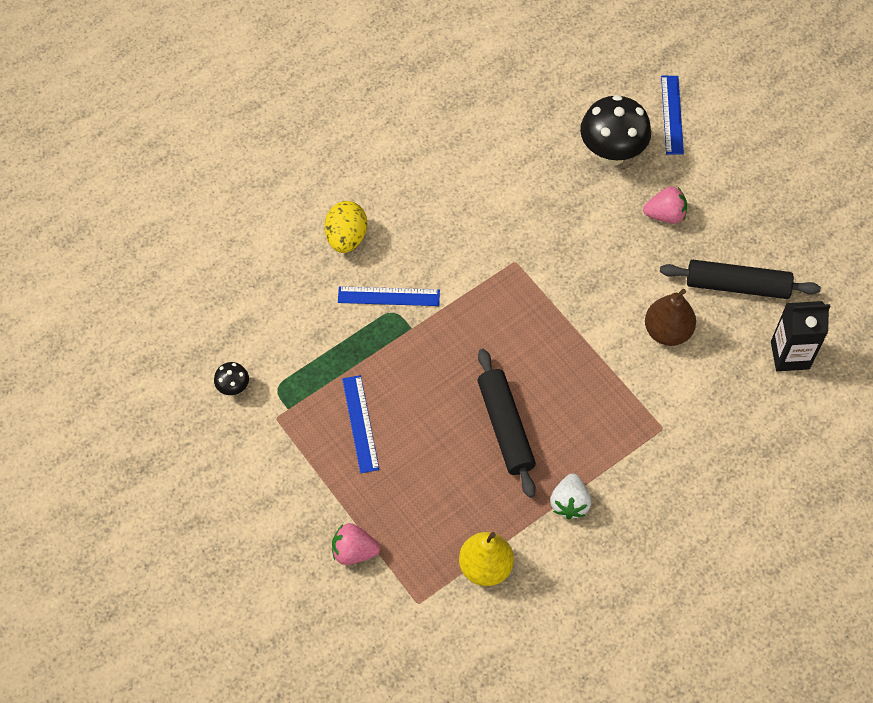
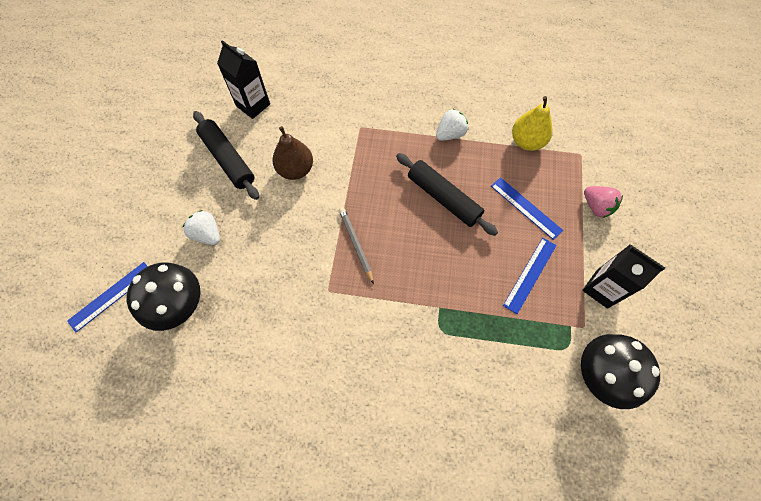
camera: 135 degrees left, 5 degrees up
(233, 388) = (599, 375): black mushroom -> black mushroom, size x2.16
(286, 467) = (601, 289): none -> black carton
(346, 238) = (420, 421): yellow egg -> none
(388, 296) = (433, 344): blue ruler -> blue ruler (526, 208)
(505, 427) = (443, 198): black rolling pin -> black rolling pin turned 75 degrees counterclockwise
(536, 316) = (356, 244): none -> grey pencil
(665, 215) = (207, 234): pink strawberry -> white strawberry

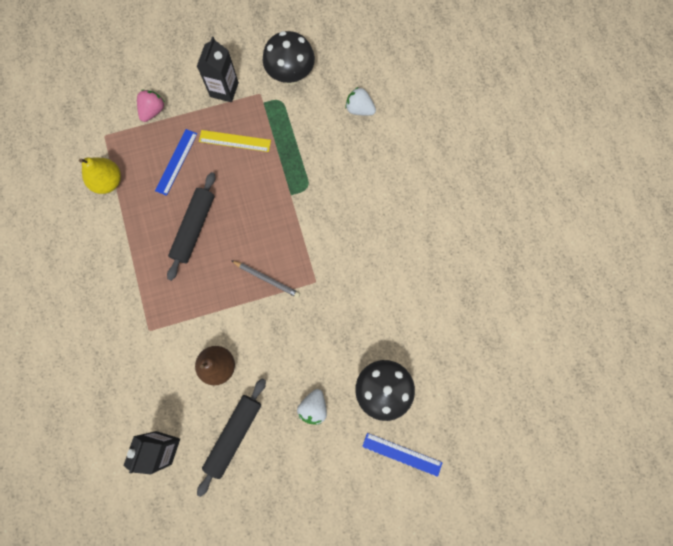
camera: 115 degrees left, 10 degrees up
(356, 244) = (267, 279): grey pencil -> grey pencil turned 105 degrees counterclockwise
(450, 134) = (125, 248): white strawberry -> white strawberry (359, 109)
(530, 275) = (235, 141): blue ruler -> yellow ruler

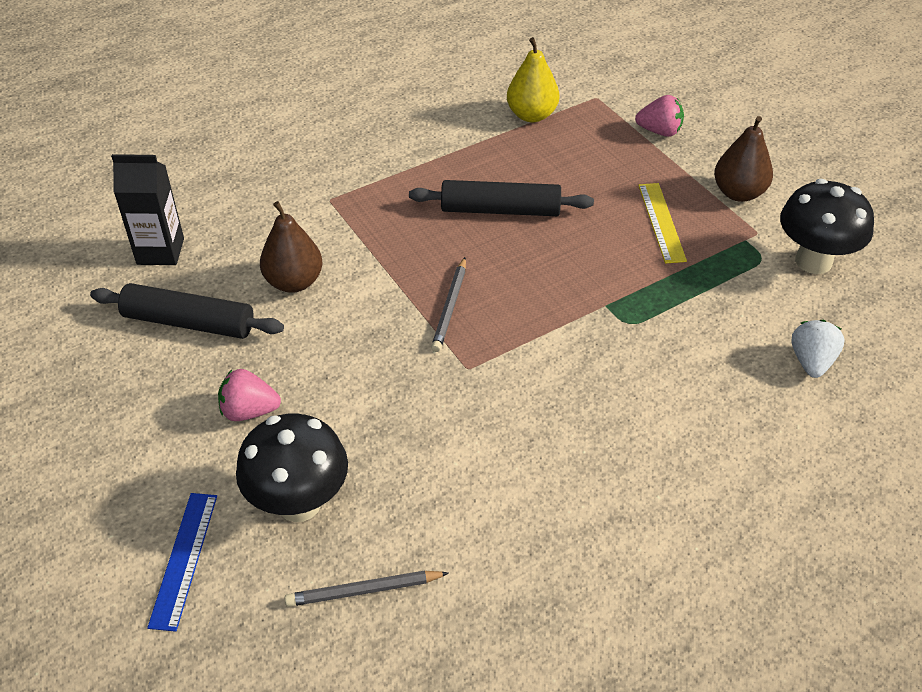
camera: 75 degrees right, 30 degrees down
(176, 162) = (594, 170): blue ruler -> none
(224, 89) = (738, 193): black carton -> brown pear
(313, 407) = (249, 411): white strawberry -> pink strawberry
(440, 367) = (363, 591): none -> grey pencil

